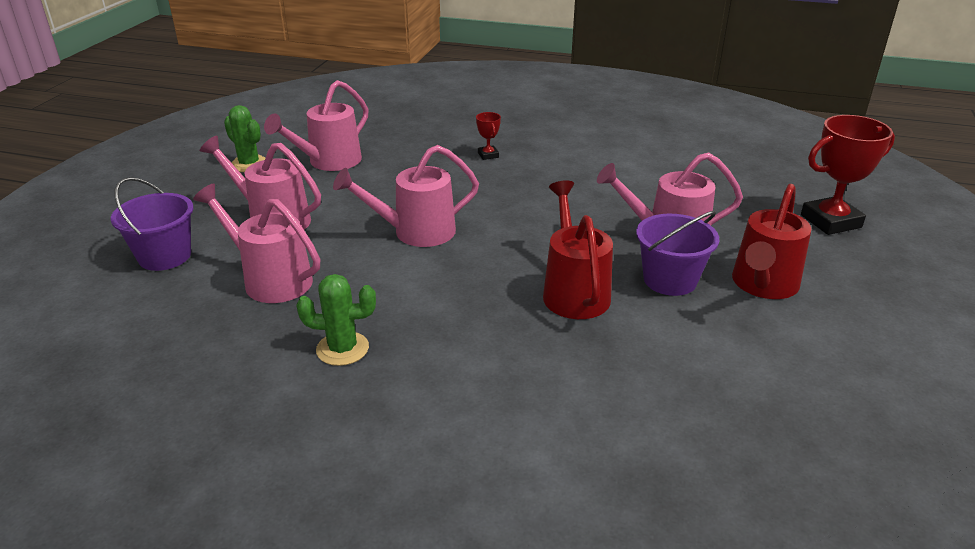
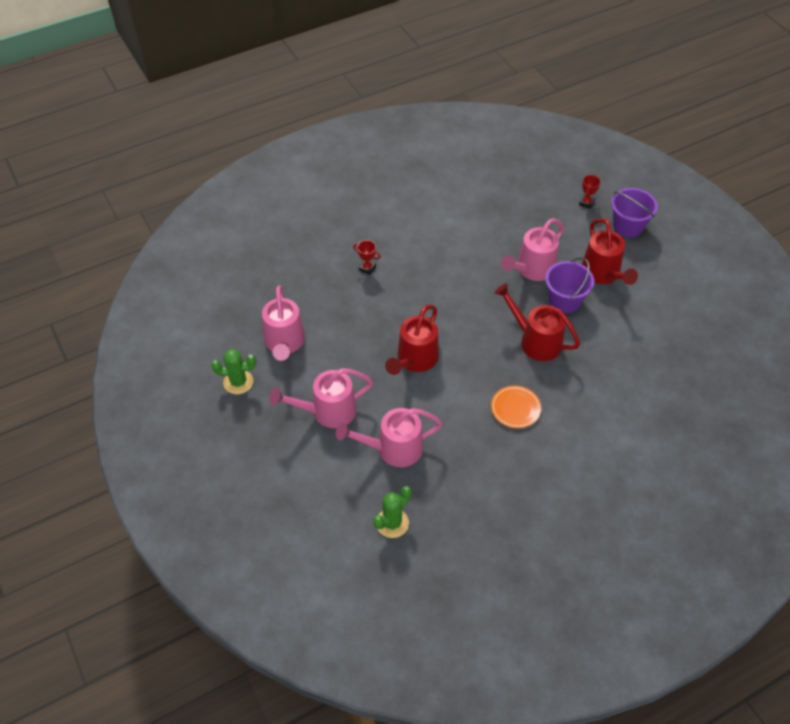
camera: 45 degrees left, 20 degrees up
(165, 256) = (313, 482): purple bucket -> purple bucket (628, 226)
(342, 349) = (487, 457): green cactus -> green cactus (392, 523)
(415, 232) = (414, 360): pink watering can -> red watering can
(449, 330) = (515, 408): none -> orange plate
(830, 221) = (586, 203): red trophy -> red trophy, size x0.47

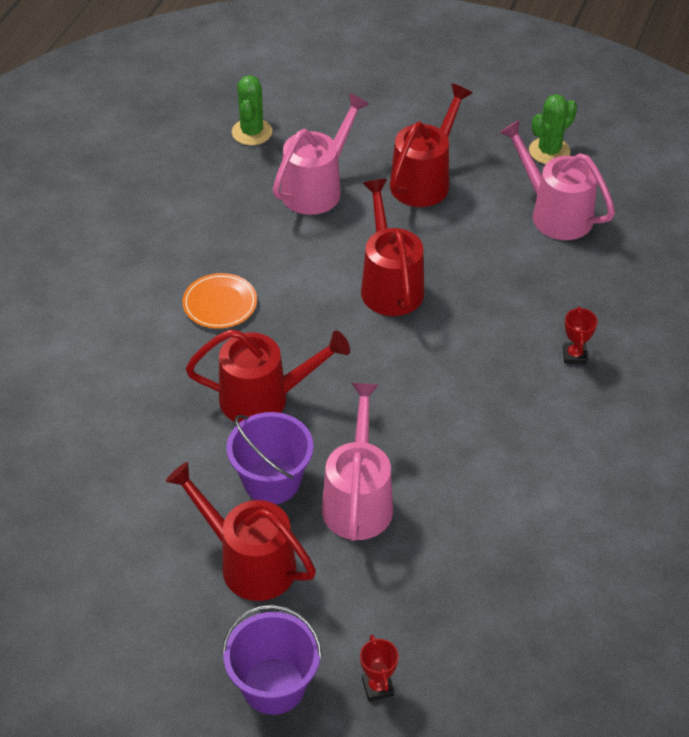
camera: 140 degrees right, 5 degrees down
(327, 411) = (424, 180): pink watering can -> red watering can
(367, 268) = (574, 355): red trophy -> red trophy turned 75 degrees counterclockwise

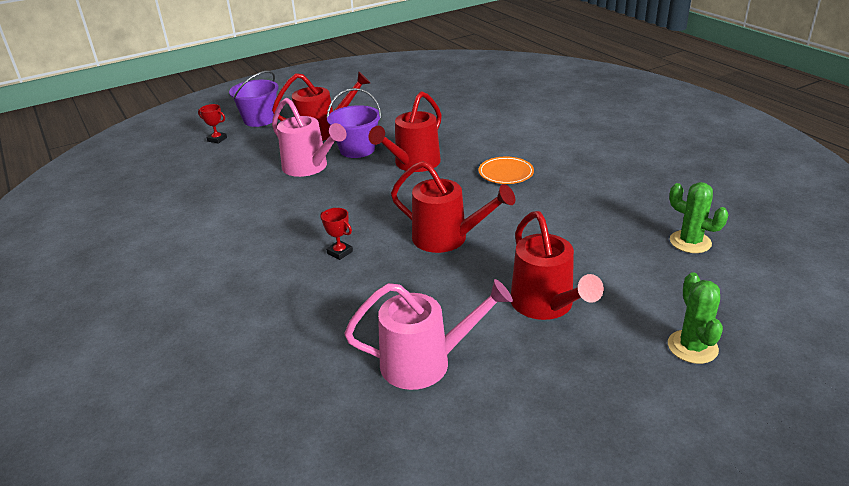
camera: 130 degrees right, 15 degrees down
(317, 187) = (587, 247): pink watering can -> none
(549, 151) = (513, 411): green cactus -> green cactus (692, 347)
(574, 355) = (280, 288): red trophy -> red trophy (340, 252)

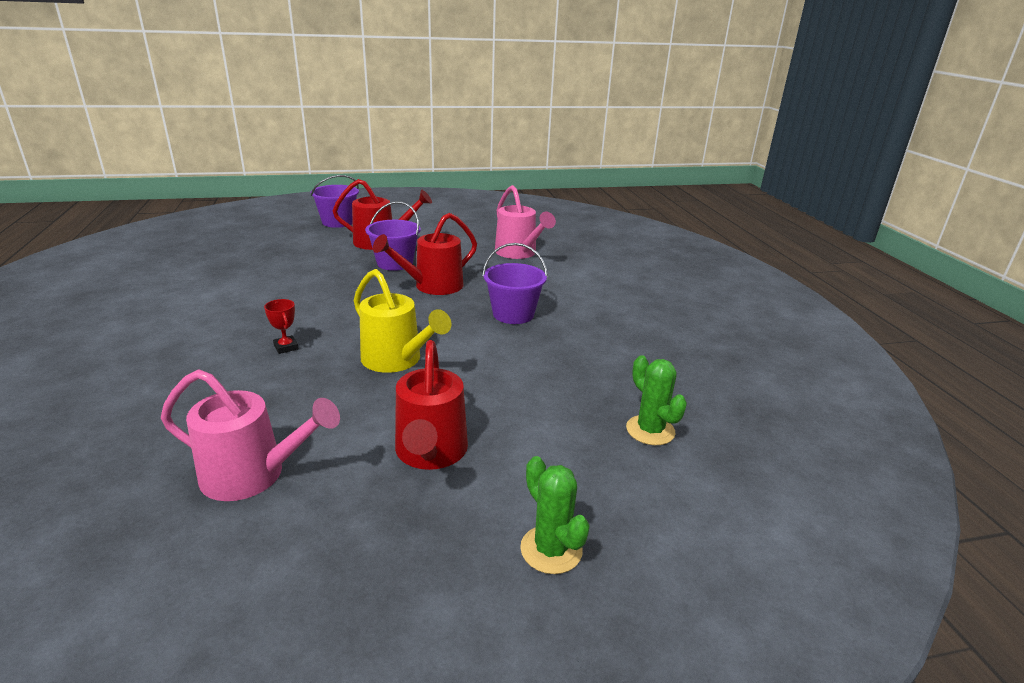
camera: 15 degrees right, 5 degrees down
(217, 139) = (286, 230): red trophy -> none
(310, 167) = (338, 269): pink watering can -> pink watering can (519, 253)
(448, 239) = (397, 360): red watering can -> yellow watering can
(506, 173) = (513, 314): orange plate -> purple bucket
(692, 347) = (551, 549): green cactus -> green cactus turned 45 degrees counterclockwise

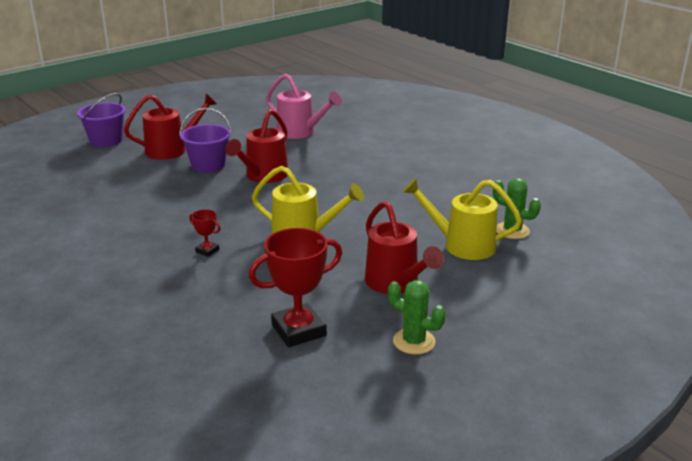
camera: 25 degrees left, 0 degrees up
(254, 475) = (298, 330): pink watering can -> red trophy
(513, 314) = (349, 181): purple bucket -> none
(551, 549) = (517, 307): green cactus -> green cactus (414, 341)
(563, 429) = (461, 245): none -> yellow watering can

